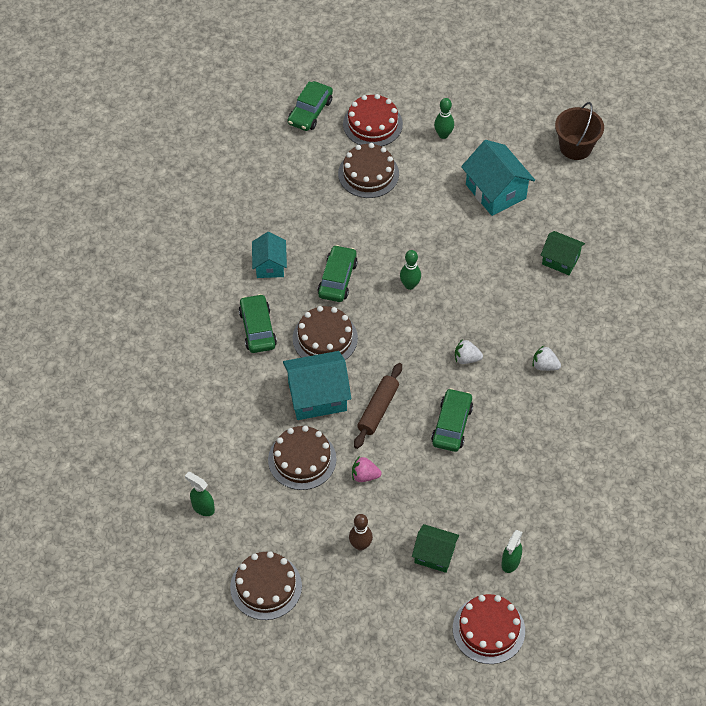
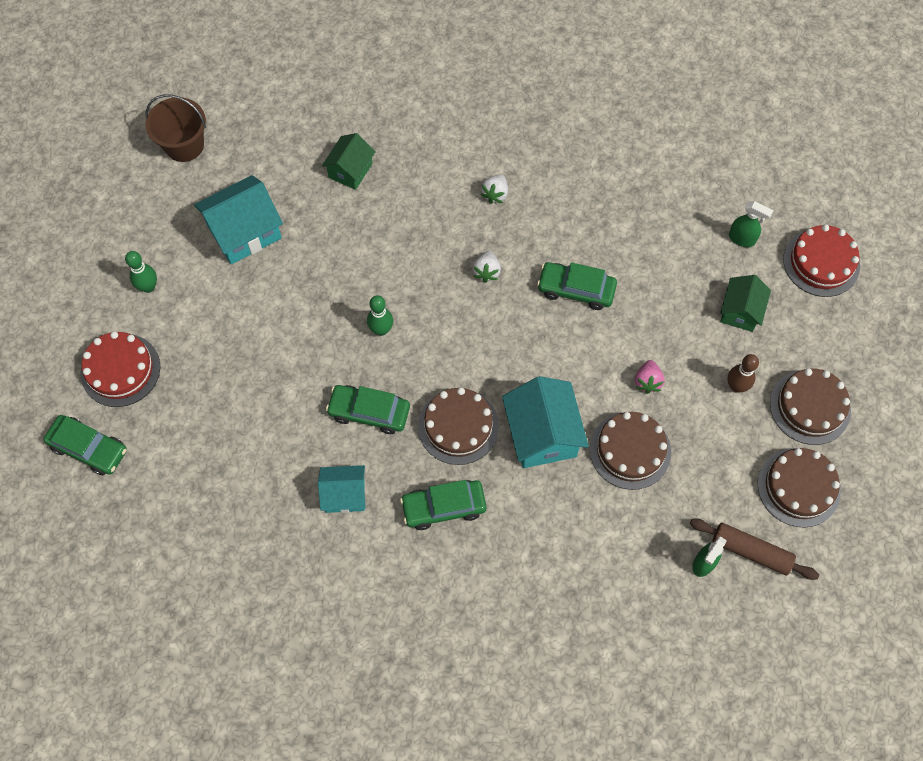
camera: 90 degrees left, 10 degrees up
(368, 174) = (203, 375): brown cake -> brown cake (810, 407)
(378, 409) = (558, 367): brown rolling pin -> brown rolling pin (751, 551)

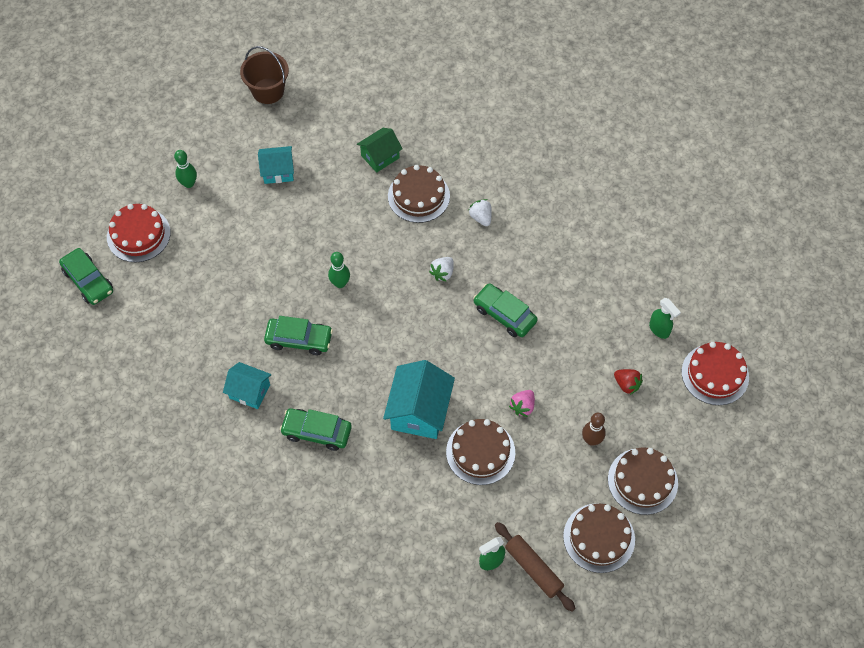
camera: 25 degrees right, 5 degrees down
(244, 232) = (278, 171): turquoise house -> turquoise house, size x0.62
(369, 412) = (299, 339): green car -> green car turned 150 degrees clockwise
(458, 426) = (359, 378): brown cake -> brown cake (418, 196)
(495, 194) = (481, 217): white strawberry -> white strawberry turned 105 degrees clockwise
(740, 311) = (627, 384): green house -> red strawberry

